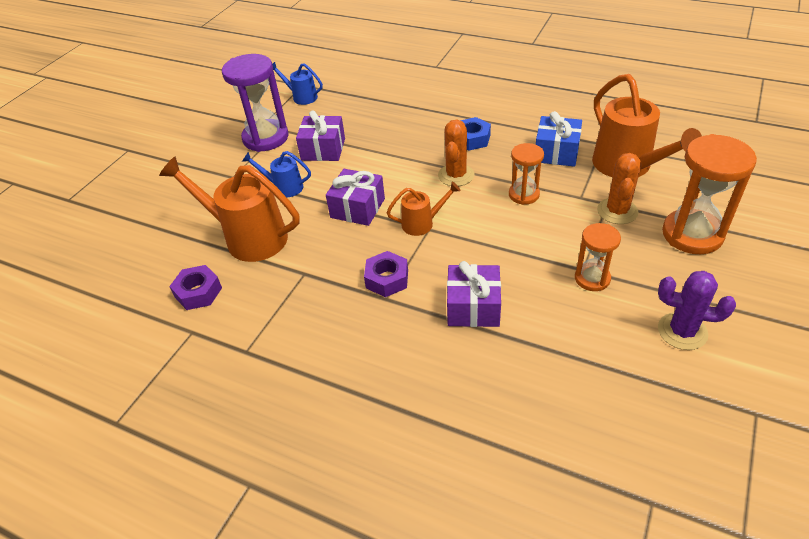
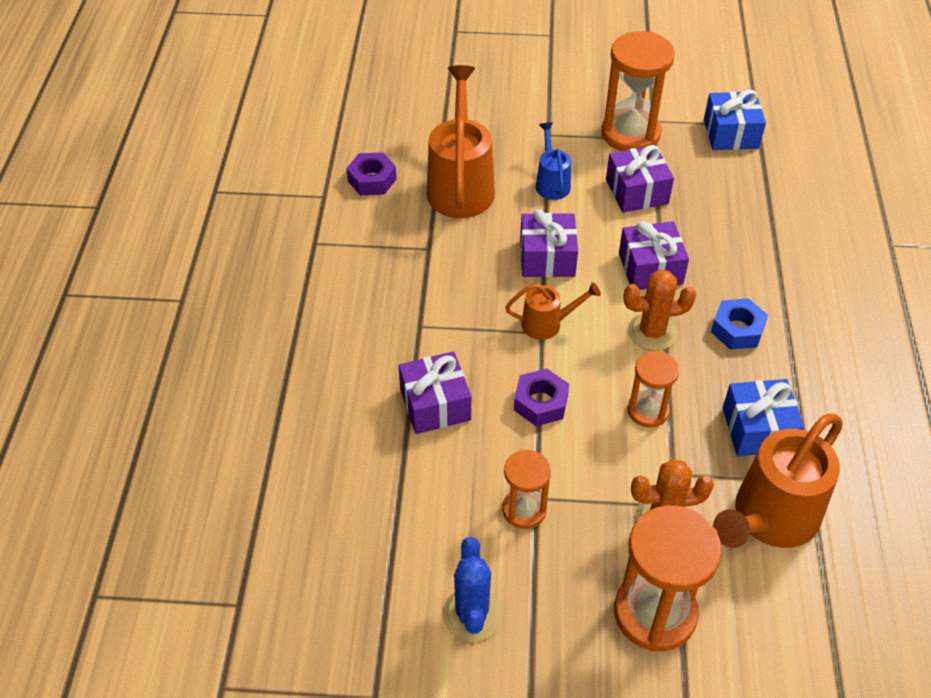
camera: 65 degrees right, 5 degrees up
(265, 138) = (630, 134): purple hourglass -> orange hourglass
(301, 97) = (730, 134): blue watering can -> blue gift
(387, 279) = (447, 318): purple nut -> purple nut (540, 403)
(398, 161) = (650, 268): none -> purple gift
(422, 223) = (548, 324): orange watering can -> orange watering can turned 60 degrees counterclockwise
(682, 331) = (472, 614): purple cactus -> blue cactus

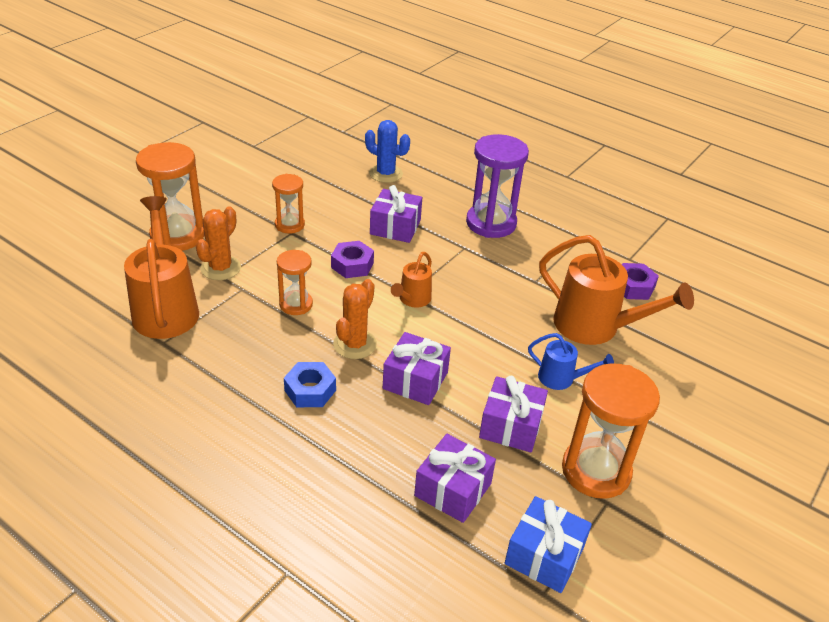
camera: 120 degrees right, 10 degrees down
(350, 324) = (491, 223): none -> purple hourglass
(472, 614) = (255, 184): blue cactus -> blue cactus (385, 174)
(547, 258) = (476, 332): purple gift -> purple gift (453, 489)
(757, 429) = (224, 344): blue gift -> none

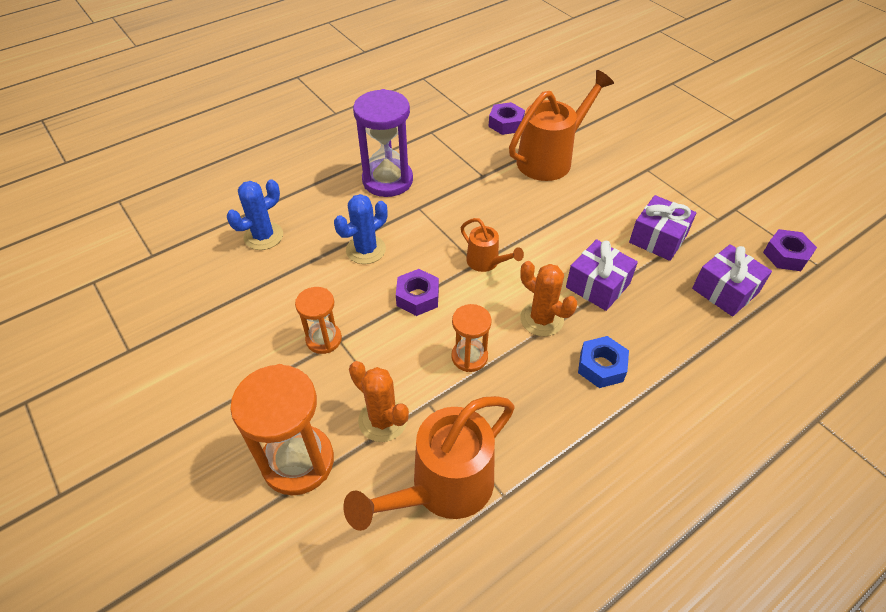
camera: 70 degrees left, 10 degrees up
(165, 308) = (442, 488): orange watering can -> orange watering can turned 45 degrees counterclockwise
(395, 227) = (366, 250): purple gift -> blue cactus
(544, 555) = (786, 255): blue gift -> purple nut
(562, 379) = (608, 195): blue watering can -> none
(596, 471) = (705, 205): orange hourglass -> none

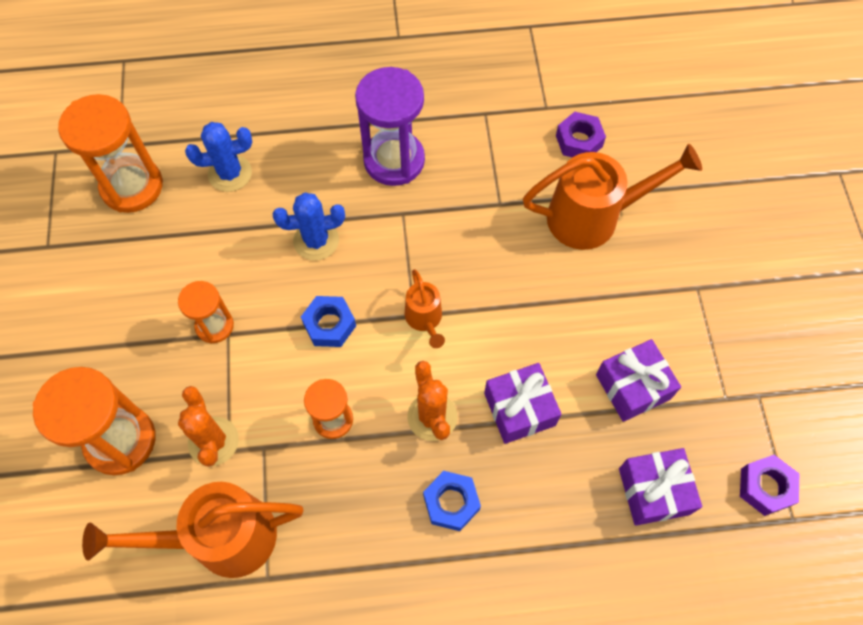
camera: 30 degrees right, 15 degrees up
(182, 277) = (132, 186): none -> orange hourglass
(417, 297) = (329, 325): purple nut -> blue nut

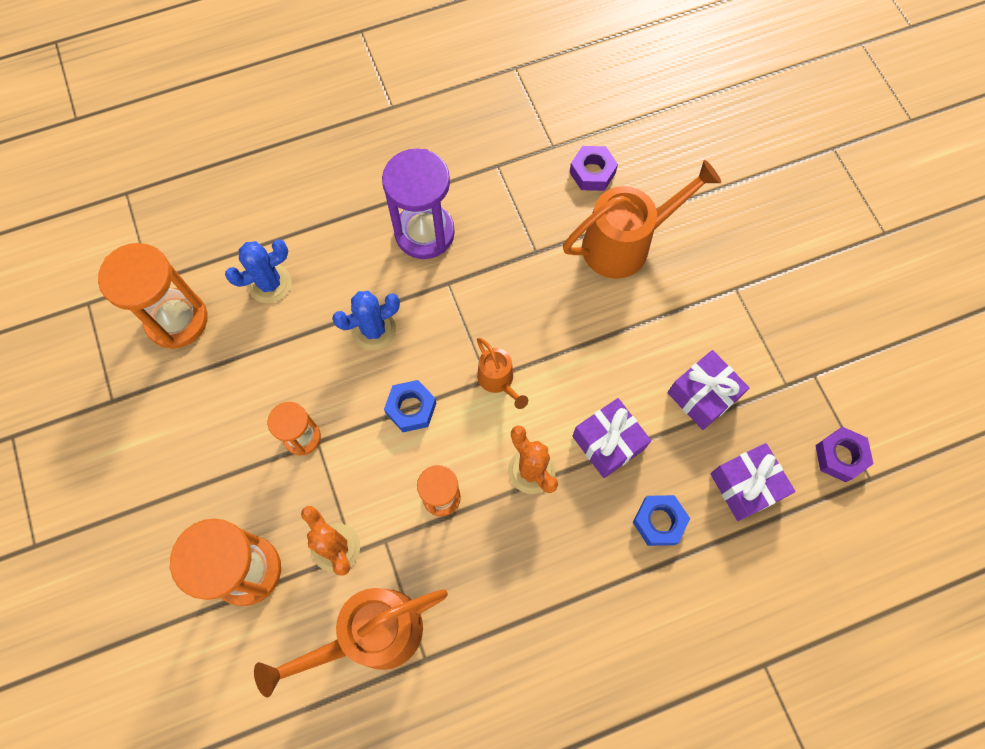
camera: 15 degrees left, 5 degrees up
(451, 502) = (571, 545): blue nut -> blue nut (659, 521)

